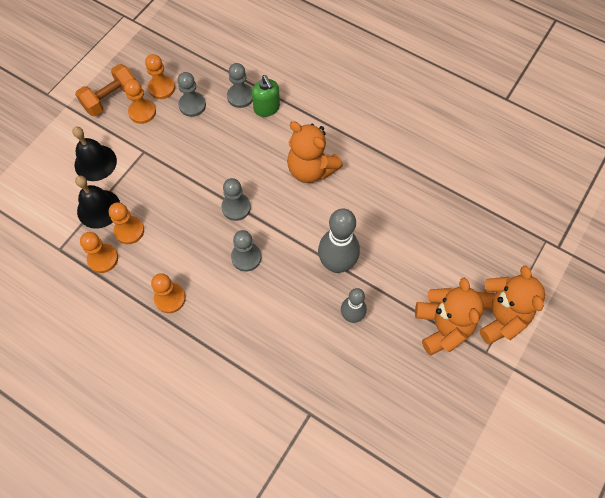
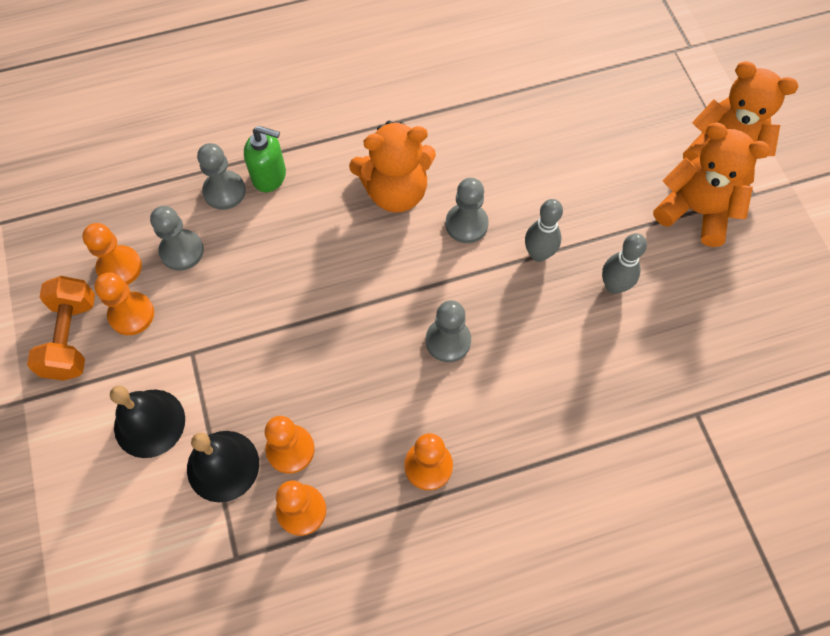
camera: 50 degrees left, 0 degrees up
(236, 207) = (372, 304): grey pawn -> grey pawn (466, 224)
(337, 264) = (538, 254): grey bowling pin -> grey bowling pin, size x0.61

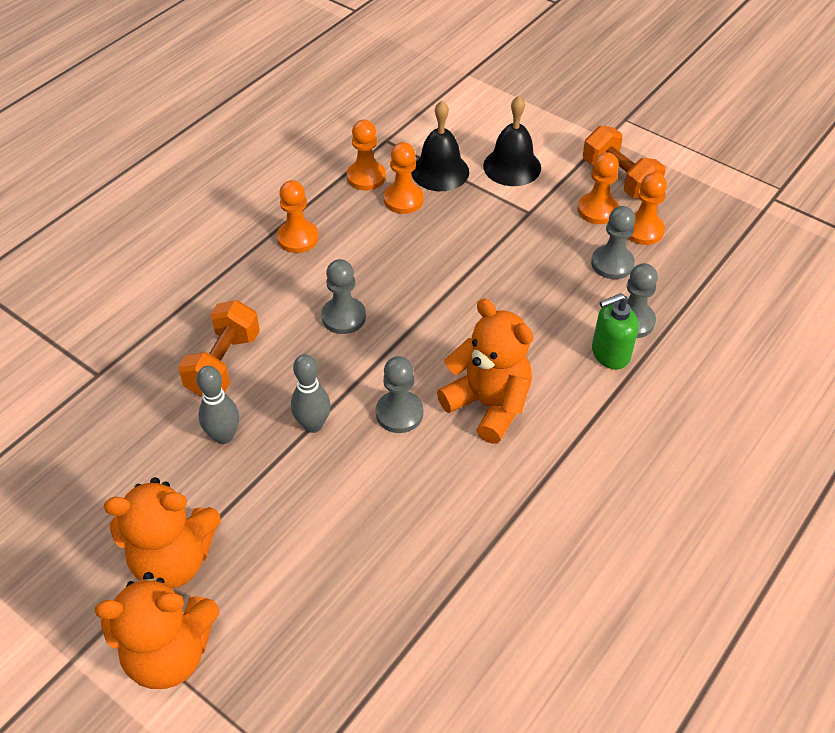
camera: 145 degrees right, 15 degrees down
(395, 191) = (488, 404): orange teddy bear -> orange teddy bear turned 90 degrees clockwise
(580, 356) = (224, 364): none -> orange dumbbell

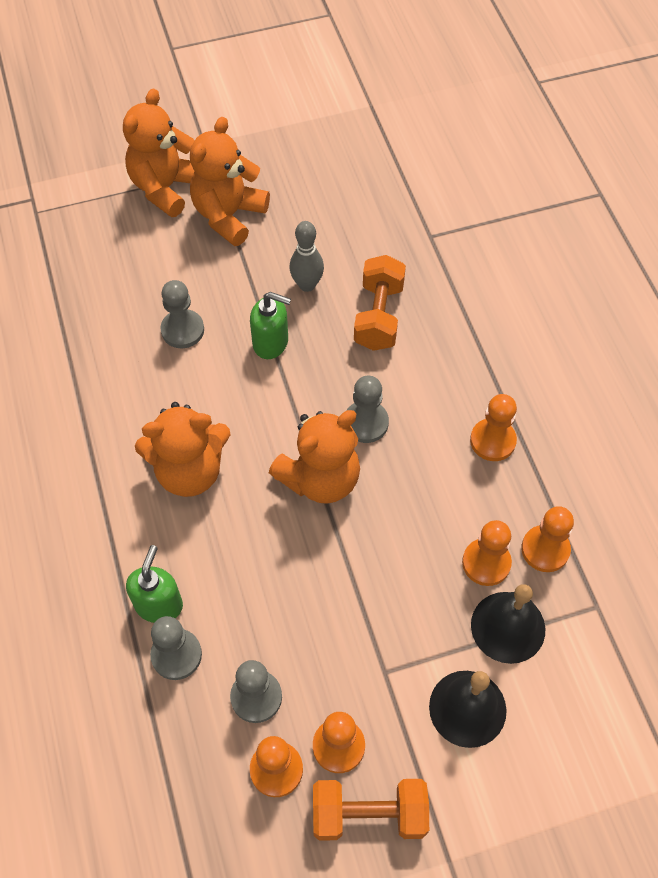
camera: 125 degrees right, 10 degrees up
(224, 364) = (378, 316): orange dumbbell -> orange dumbbell turned 45 degrees clockwise
(313, 425) = (271, 343): grey bowling pin -> green soap dispenser
(399, 413) = (234, 404): grey pawn -> grey pawn (182, 330)
(419, 318) = (320, 479): none -> orange teddy bear

